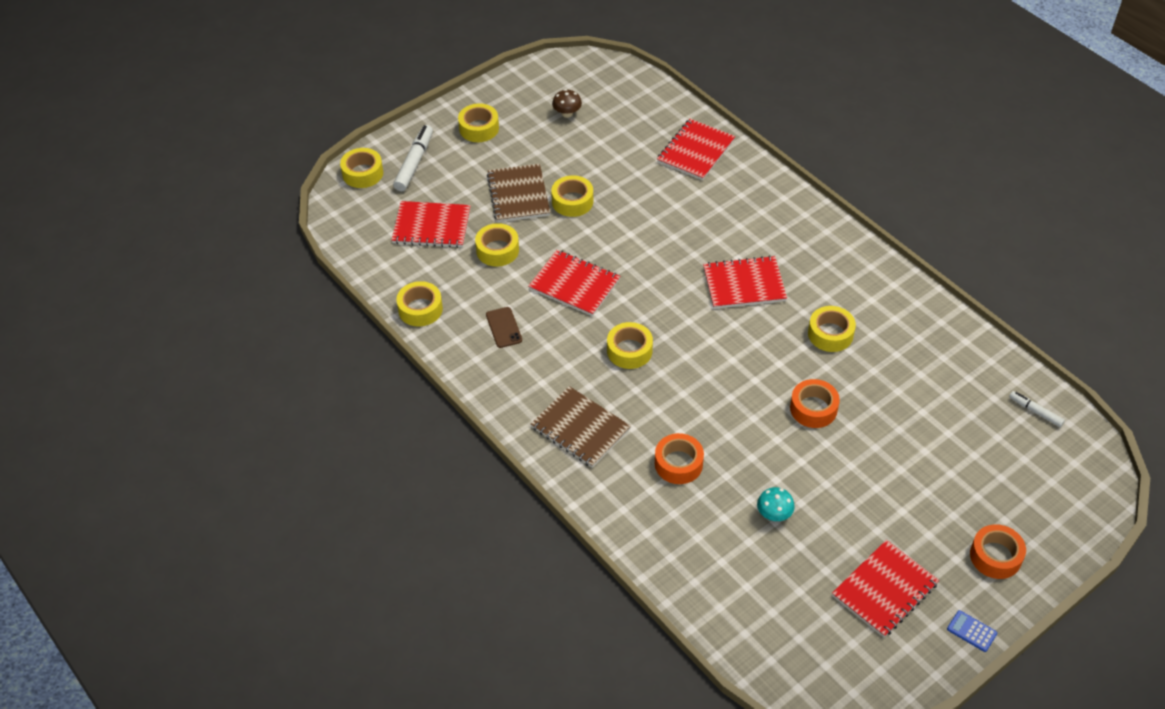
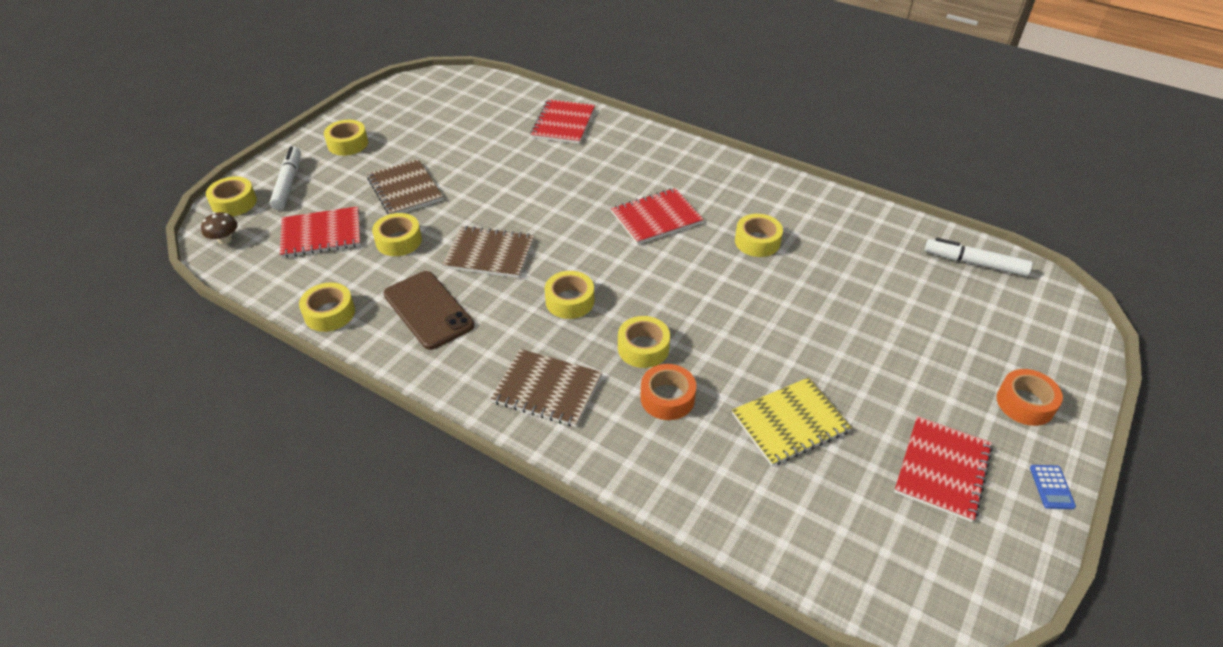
camera: 20 degrees left, 5 degrees down
(504, 327) = (428, 310): brown phone -> brown phone, size x1.89
(567, 113) = (431, 117): brown mushroom -> brown mushroom (224, 239)
(572, 201) = (461, 184): yellow tape -> yellow tape (643, 348)
(574, 284) = (489, 254): red notebook -> brown notebook
(774, 514) = (790, 423): turquoise mushroom -> yellow notebook
(813, 409) = (776, 310): orange tape -> none
(971, 631) = (1051, 487): blue calculator -> blue calculator turned 105 degrees counterclockwise
(1035, 411) = (975, 263): white marker -> white marker, size x1.73

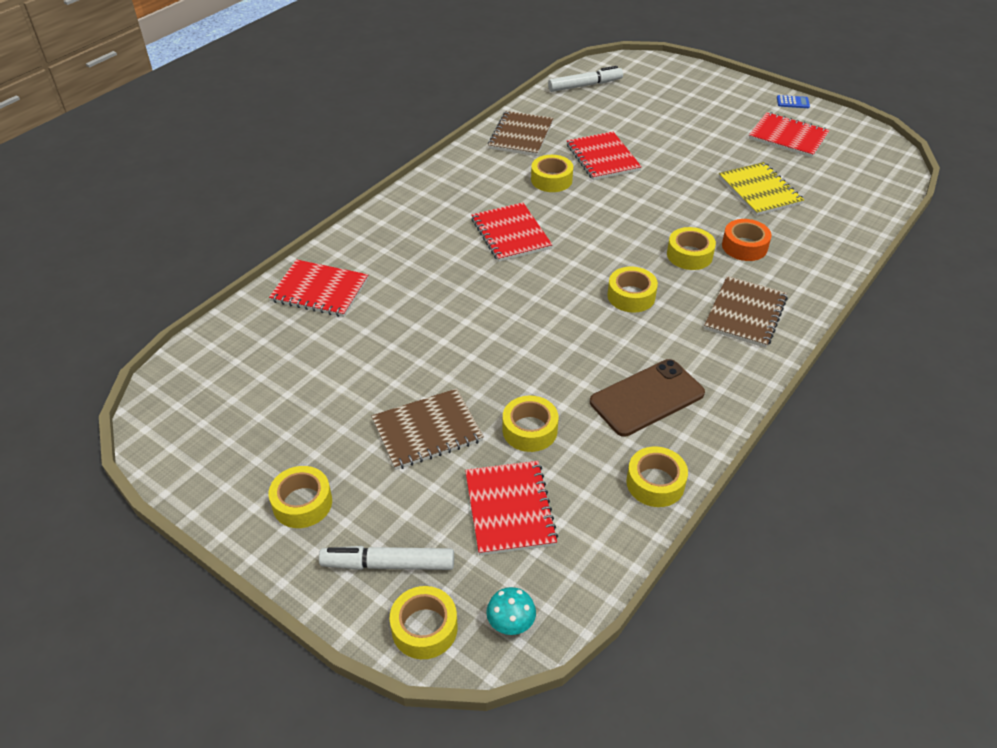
camera: 85 degrees left, 0 degrees up
(224, 239) = (511, 623): brown mushroom -> turquoise mushroom
(489, 254) = (558, 352): brown notebook -> brown notebook (521, 135)
(815, 280) = (602, 158): none -> red notebook
(975, 263) = (585, 85): white marker -> white marker turned 135 degrees counterclockwise
(1025, 403) = (725, 96): orange tape -> none

